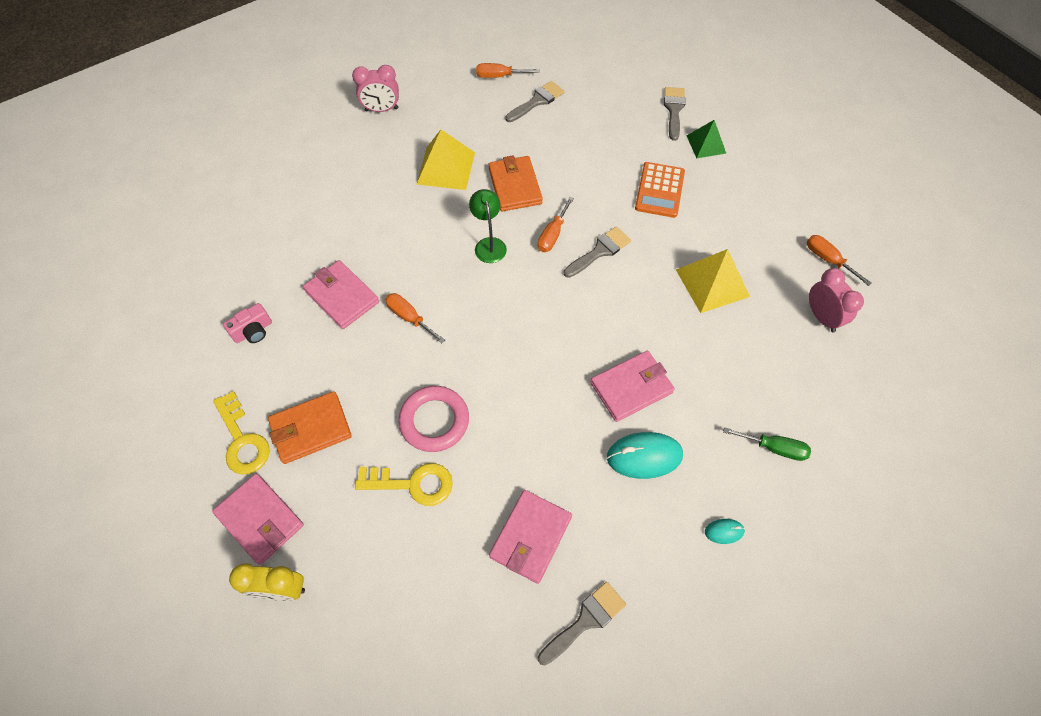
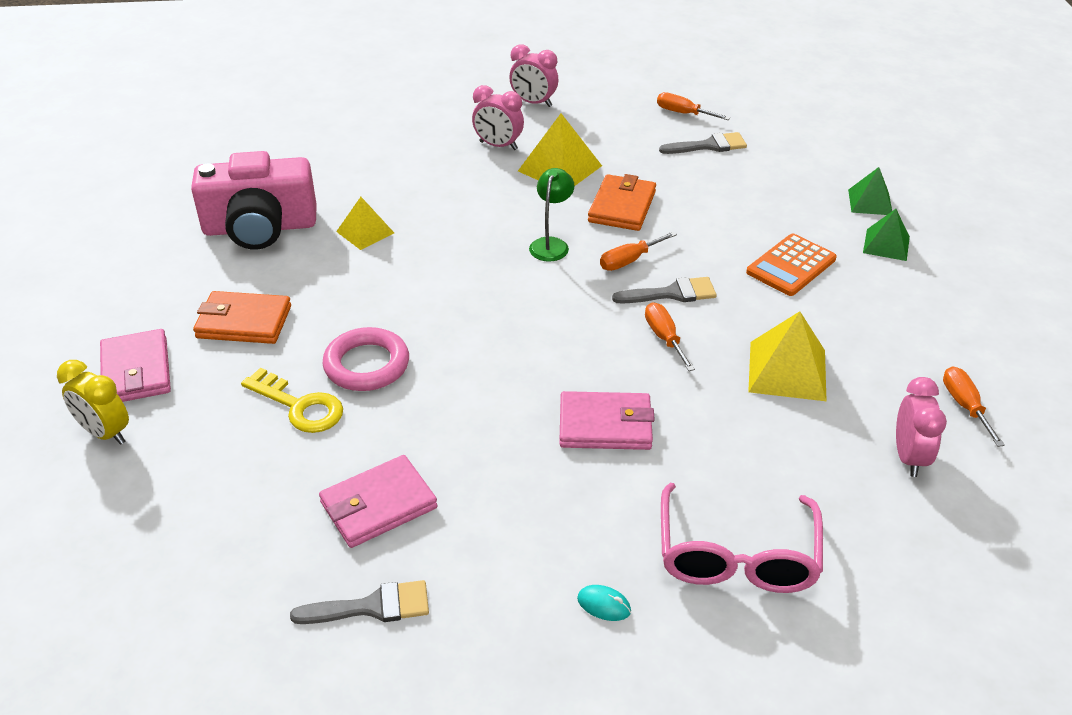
camera: 30 degrees right, 20 degrees down
(242, 440) = (176, 304): yellow key -> none
(253, 331) = (260, 227): pink camera -> pink camera, size x2.43
(342, 296) = (365, 232): pink wallet -> yellow pyramid
(384, 165) = (498, 146): none -> pink clock
(409, 317) = (416, 273): orange screwdriver -> orange screwdriver (664, 338)
(644, 456) = (567, 492): turquoise mouse -> none
(674, 110) = (870, 202): grey brush -> green pyramid
(774, 448) = (736, 555): green screwdriver -> pink glasses

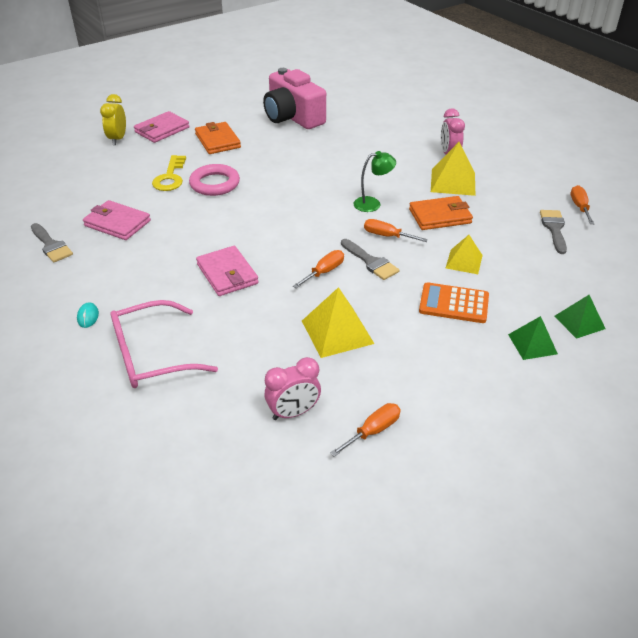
camera: 60 degrees right, 0 degrees up
(365, 232) = (320, 145): yellow pyramid -> yellow pyramid (464, 261)
(533, 103) = (511, 150): pink clock -> none
(708, 146) = (554, 229): grey brush -> grey brush turned 135 degrees counterclockwise

